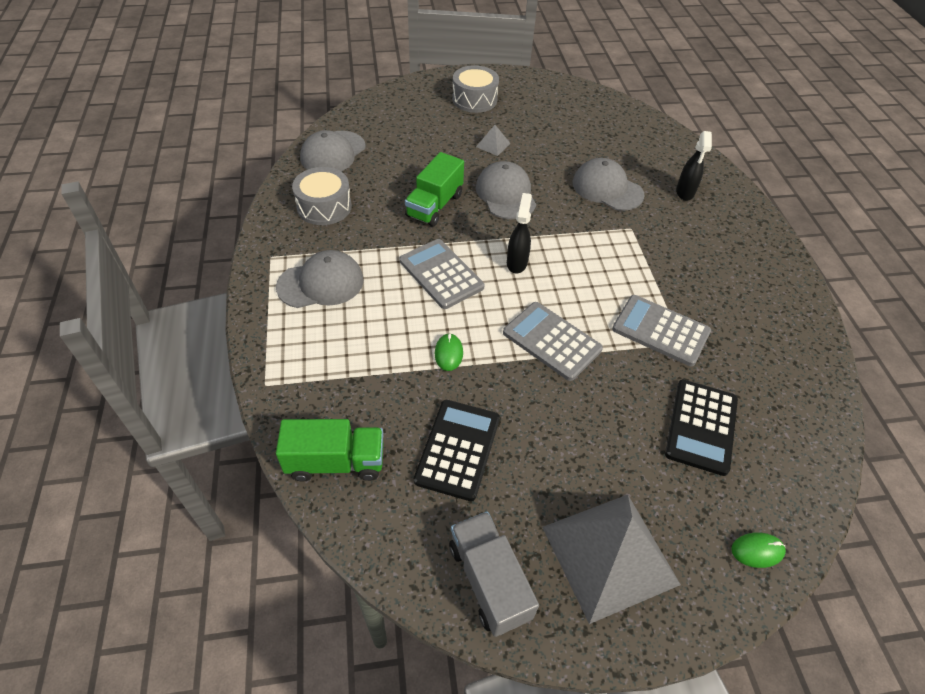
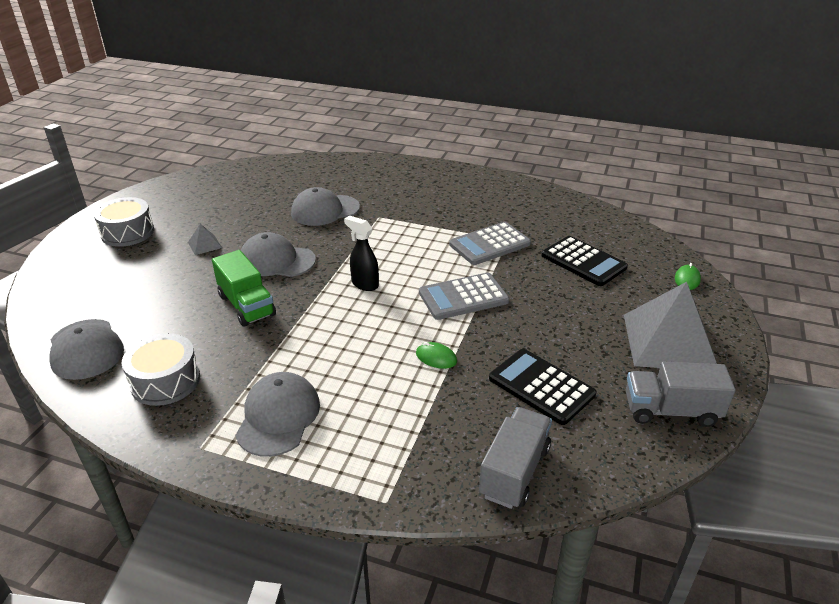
camera: 60 degrees left, 15 degrees down
(336, 462) = (514, 471): green truck -> grey truck
(441, 274) = (339, 331): grey calculator -> none
(685, 193) = (365, 181): black spray bottle -> none

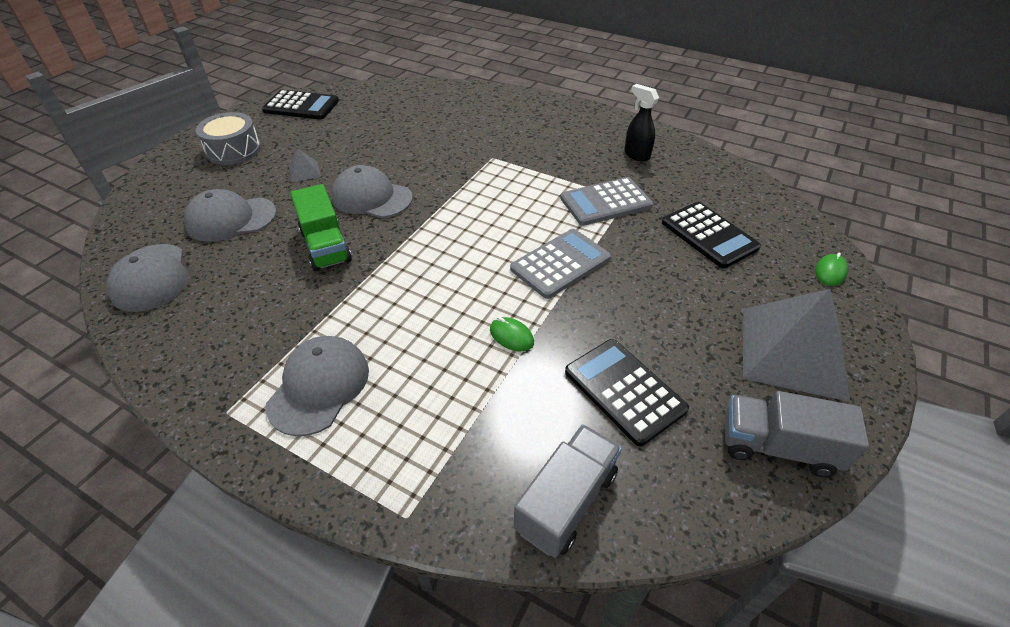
camera: 10 degrees right, 10 degrees up
(165, 381) = (216, 326): grey drum -> none
(181, 188) = (301, 106): none -> black calculator
(325, 210) = (438, 144): grey cap -> grey cap (231, 219)
(364, 284) = (456, 235): black spray bottle -> black spray bottle (636, 155)
(463, 297) = (560, 264): grey calculator -> grey calculator turned 150 degrees clockwise

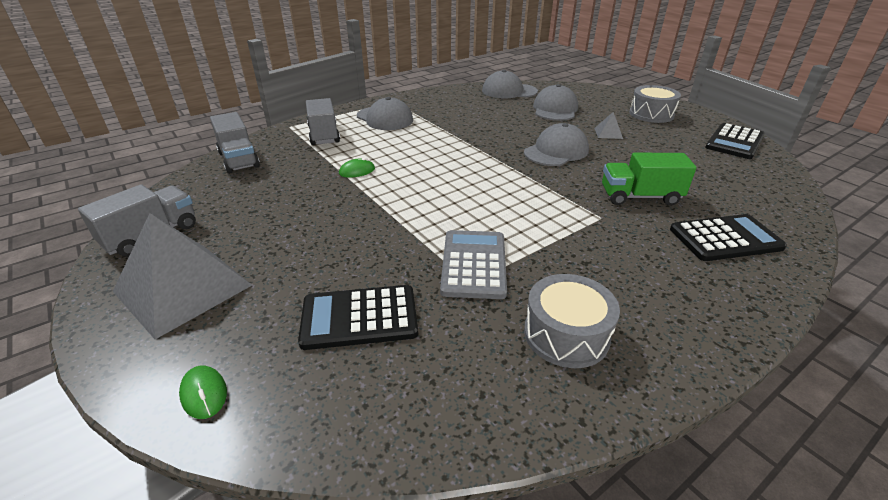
camera: 115 degrees right, 10 degrees down
(326, 246) = (503, 131): green truck -> green truck (640, 197)
(420, 436) = (324, 135): none -> grey truck
(560, 264) = (406, 208): grey calculator -> none
(624, 390) = (267, 196): black calculator -> black calculator (725, 238)
(636, 155) = (566, 334): black spray bottle -> grey drum

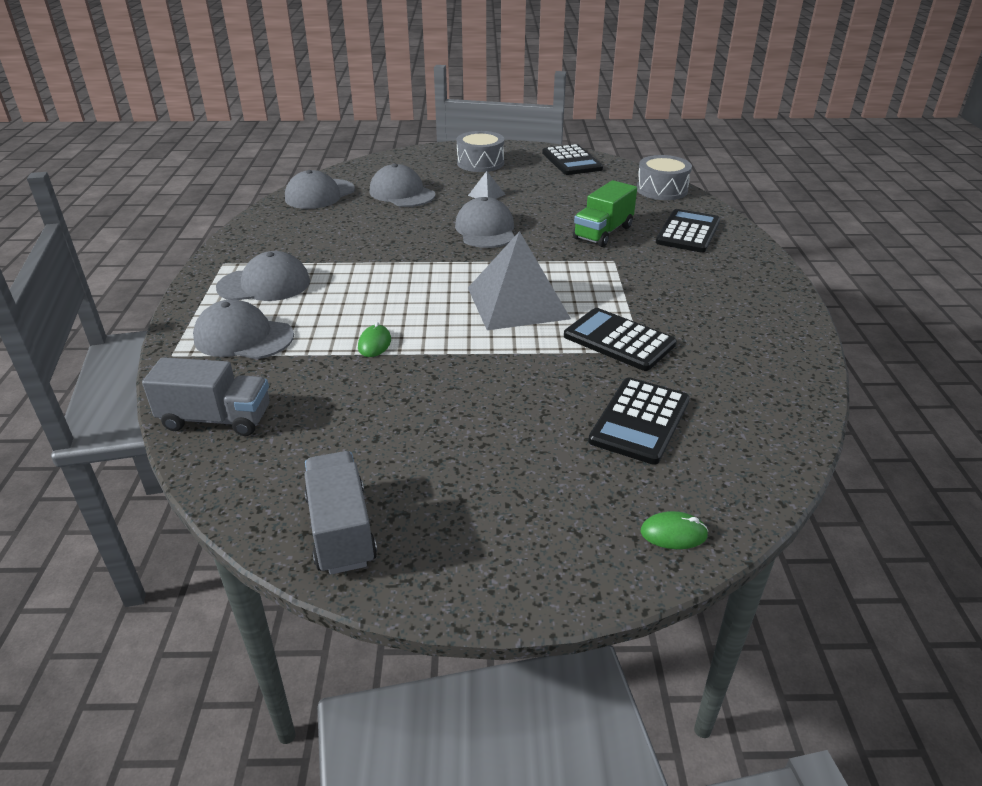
camera: 55 degrees left, 0 degrees up
(182, 288) = (490, 521): grey pyramid -> grey pyramid (517, 303)
(324, 135) = (243, 337): grey truck -> grey cap
(474, 264) = (619, 340): grey calculator -> black calculator
(566, 334) = (736, 337): grey drum -> grey drum (662, 190)

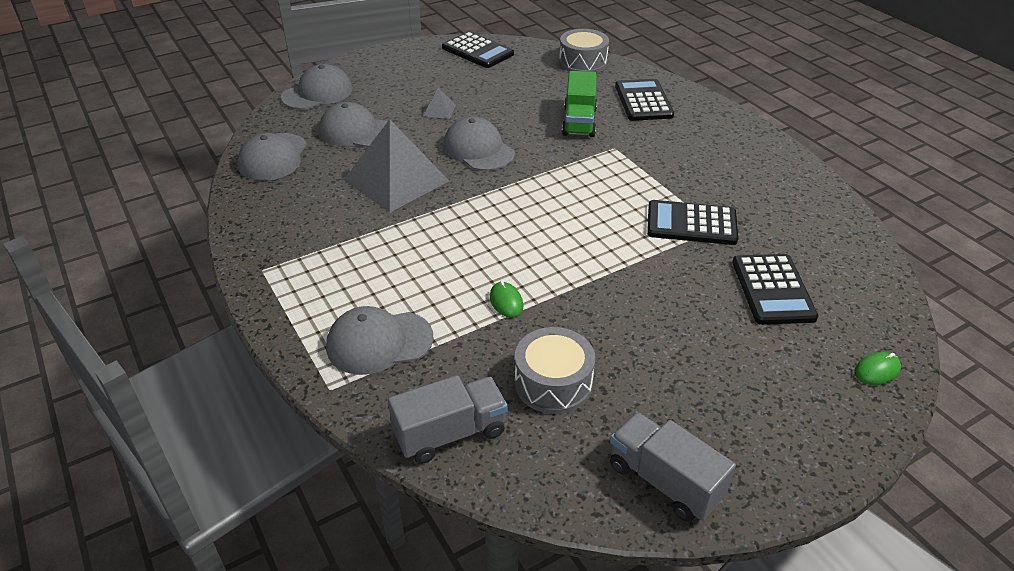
camera: 30 degrees left, 5 degrees up
(264, 284) = (334, 279): grey cap -> grey cap (317, 93)
(480, 163) = (396, 75): grey drum -> grey drum (553, 383)
(517, 303) = (581, 216): grey pyramid -> grey pyramid (396, 180)

